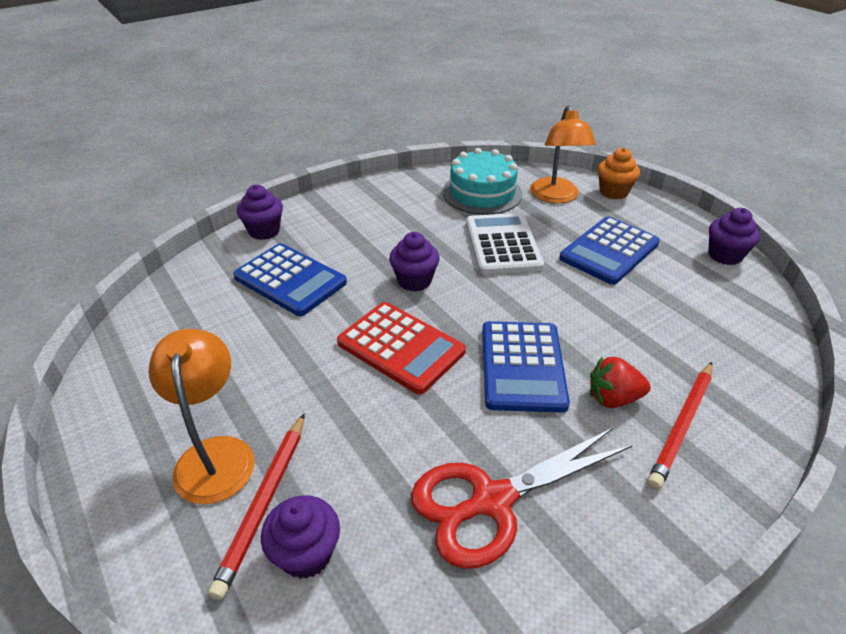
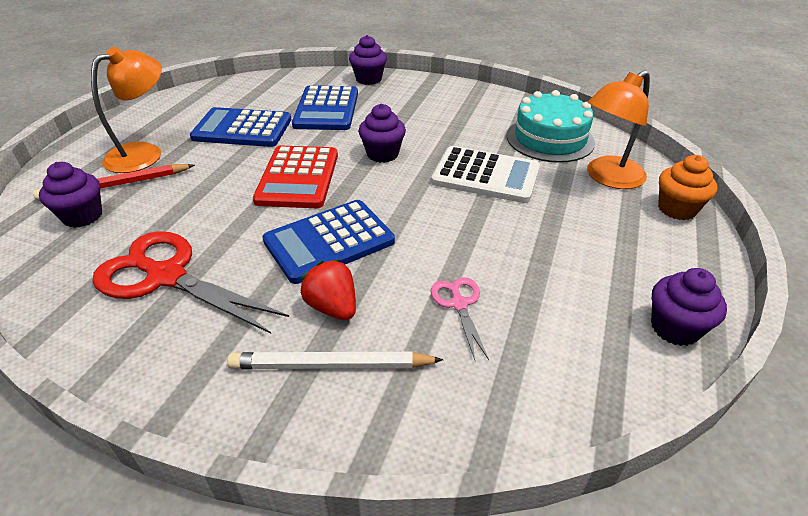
camera: 55 degrees right, 0 degrees up
(502, 244) = (485, 176): white calculator -> white calculator turned 60 degrees clockwise
(609, 251) = (560, 238): blue calculator -> blue calculator (242, 129)
(650, 330) = (459, 304): none -> pink scissors
(682, 426) = (331, 365): red pencil -> white pencil

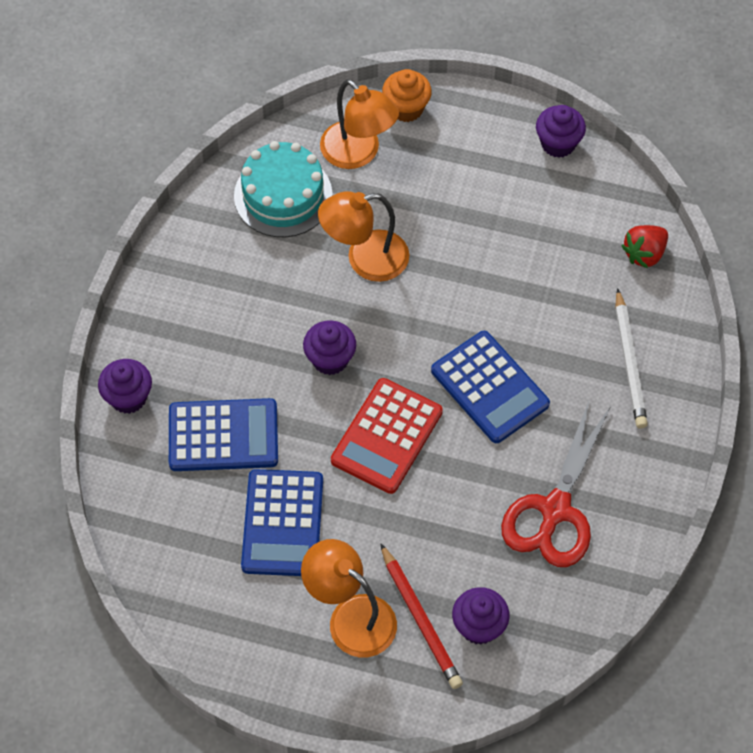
camera: 95 degrees left, 20 degrees up
(298, 178) = (386, 436): red calculator -> red calculator turned 120 degrees clockwise
(332, 307) = (571, 371): red strawberry -> red strawberry (644, 254)
(459, 304) = (554, 281): pink scissors -> none
(485, 176) = (365, 259): white calculator -> orange lamp

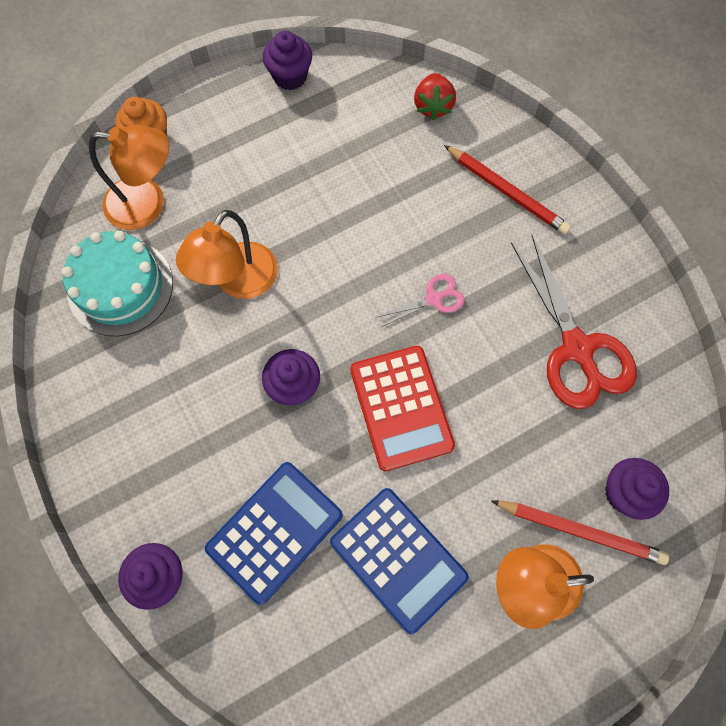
camera: 45 degrees left, 10 degrees up
(489, 387) = (434, 298): blue calculator -> pink scissors
(629, 362) = (507, 192): white pencil -> red pencil

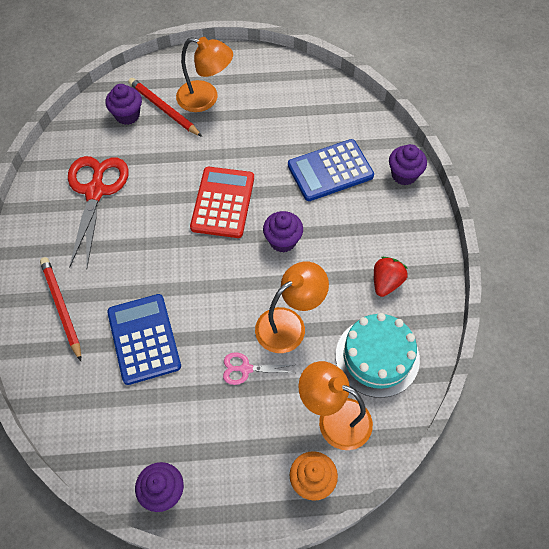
camera: 155 degrees left, 10 degrees down
(398, 559) = (268, 133): blue calculator -> blue calculator (144, 339)
(433, 106) = (64, 404): red strawberry -> red strawberry (386, 282)
(434, 298) = (162, 256): pink scissors -> pink scissors (245, 369)

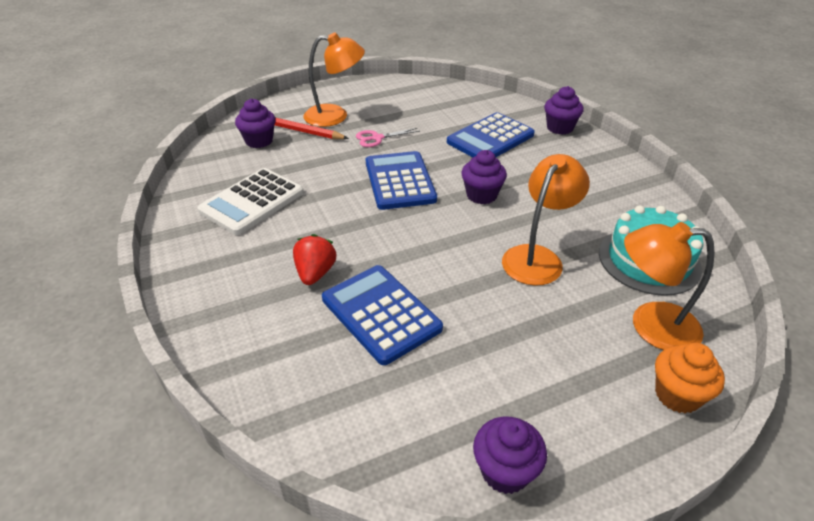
camera: 20 degrees left, 20 degrees down
(61, 307) = (259, 311): red pencil -> none
(95, 191) = (252, 202): red scissors -> white calculator
(223, 202) = (400, 181): red calculator -> blue calculator
(245, 369) = (519, 309): pink scissors -> pink scissors (377, 138)
(386, 282) = (607, 202): red strawberry -> red strawberry (315, 273)

